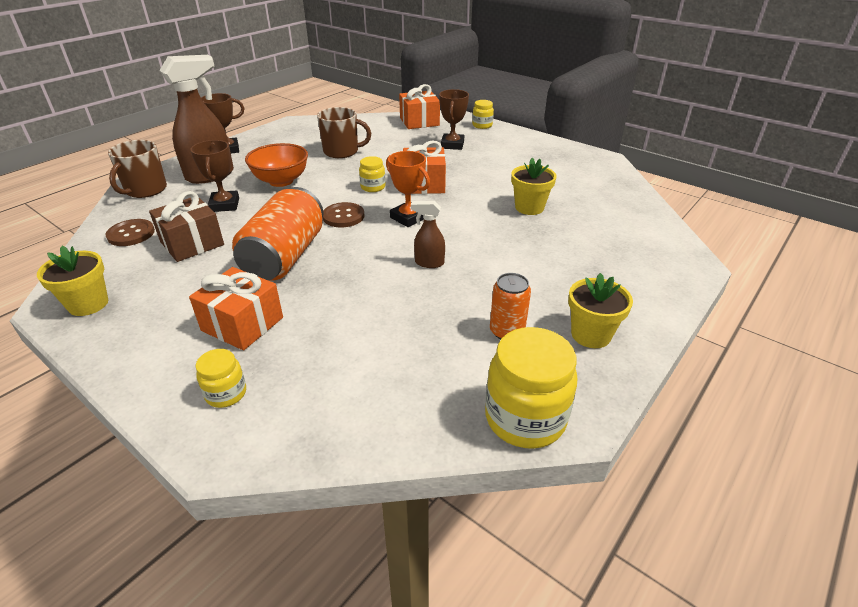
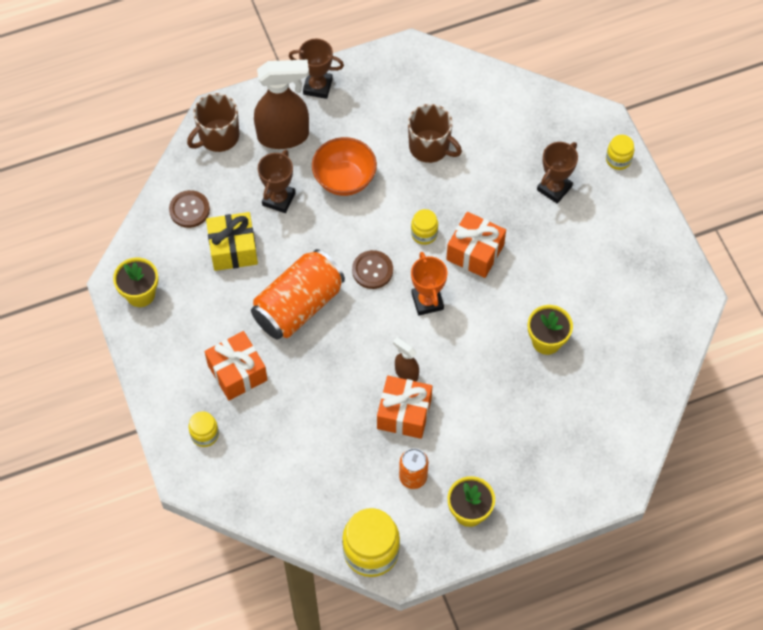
camera: 30 degrees right, 25 degrees up
(192, 243) = (233, 249): brown gift -> yellow gift
(419, 122) = (552, 116): orange gift -> orange gift (404, 414)

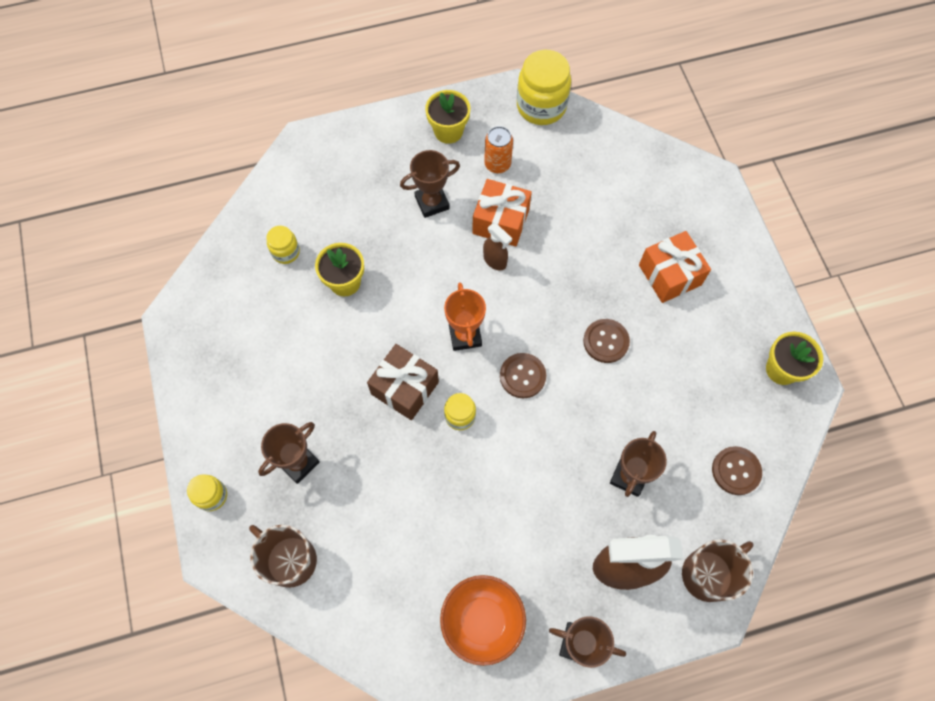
camera: 175 degrees left, 5 degrees up
(205, 434) = (699, 217): yellow jar -> yellow jar (286, 252)
(233, 249) = (681, 415): yellow gift -> none
(298, 306) = (606, 341): orange can -> brown button
(344, 179) = (549, 497): orange bowl -> orange bowl (482, 621)
(430, 147) = (440, 534): brown mug -> brown mug (290, 560)
(475, 252) = (405, 388): orange gift -> brown gift
(475, 428) = (432, 202): none -> brown trophy

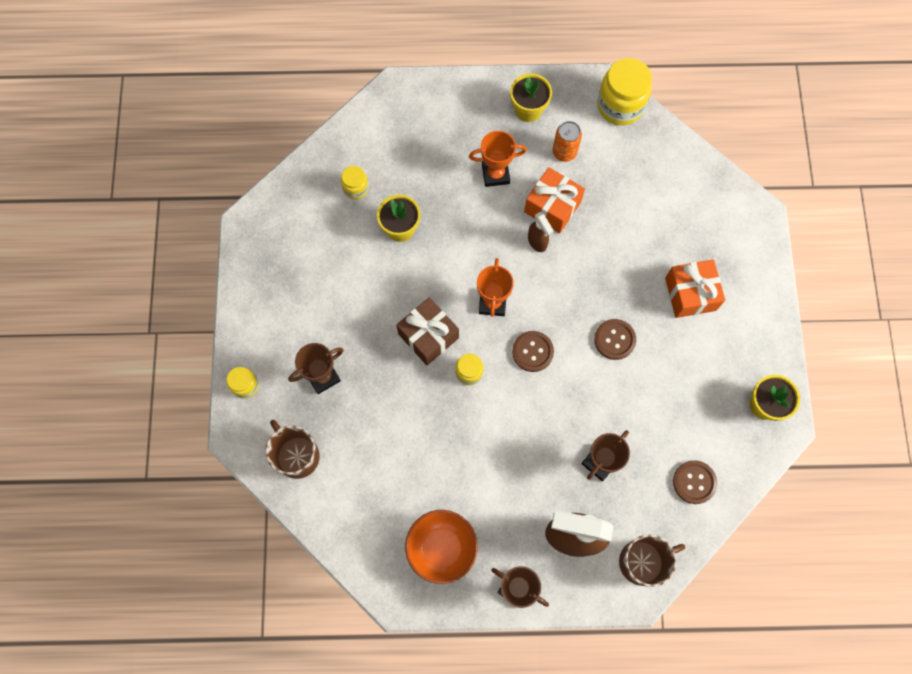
camera: 15 degrees right, 5 degrees up
(432, 202) = (495, 174): brown trophy -> orange trophy

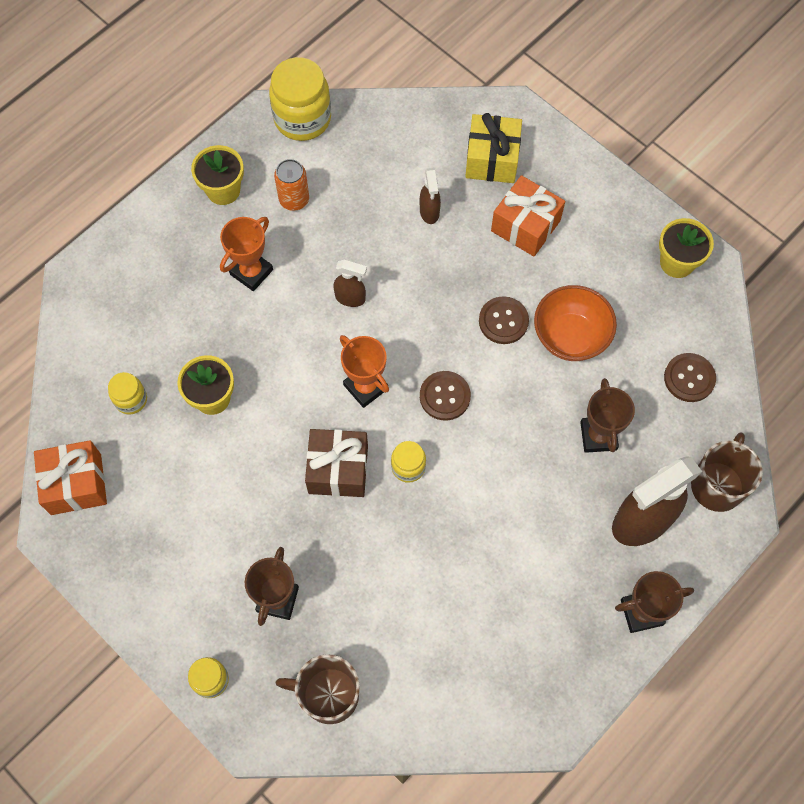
camera: 45 degrees left, 5 degrees down
(441, 548) = (544, 643): orange bowl -> orange bowl (570, 337)
(552, 207) = (332, 256): orange gift -> orange gift (76, 484)
(638, 232) = (429, 212): none -> brown spray bottle
(713, 233) = (492, 159): none -> yellow gift

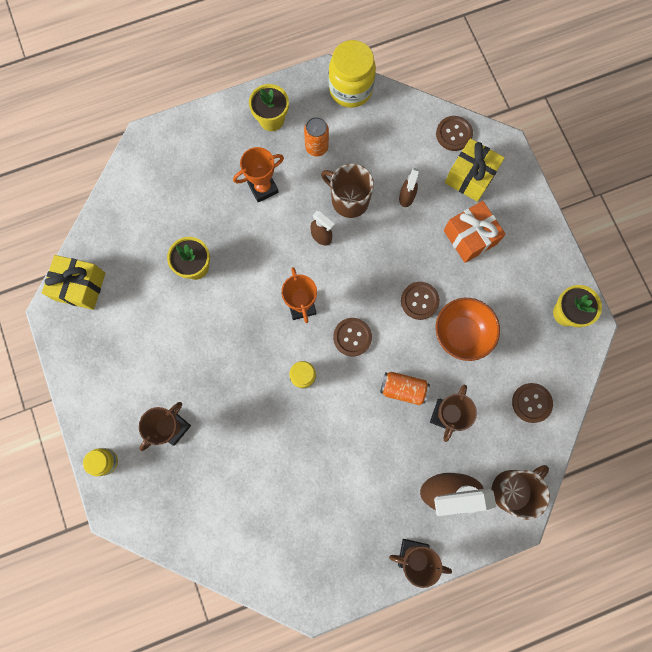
camera: 25 degrees right, 10 degrees up
(76, 484) = (80, 286): orange gift -> yellow gift
(131, 400) = (142, 244): yellow jar -> none
(328, 695) = (176, 508): brown mug -> brown mug (349, 200)
(338, 470) = (255, 356): brown gift -> none
(449, 120) = (454, 134): none -> brown button
(534, 429) = (403, 389): none -> orange can

